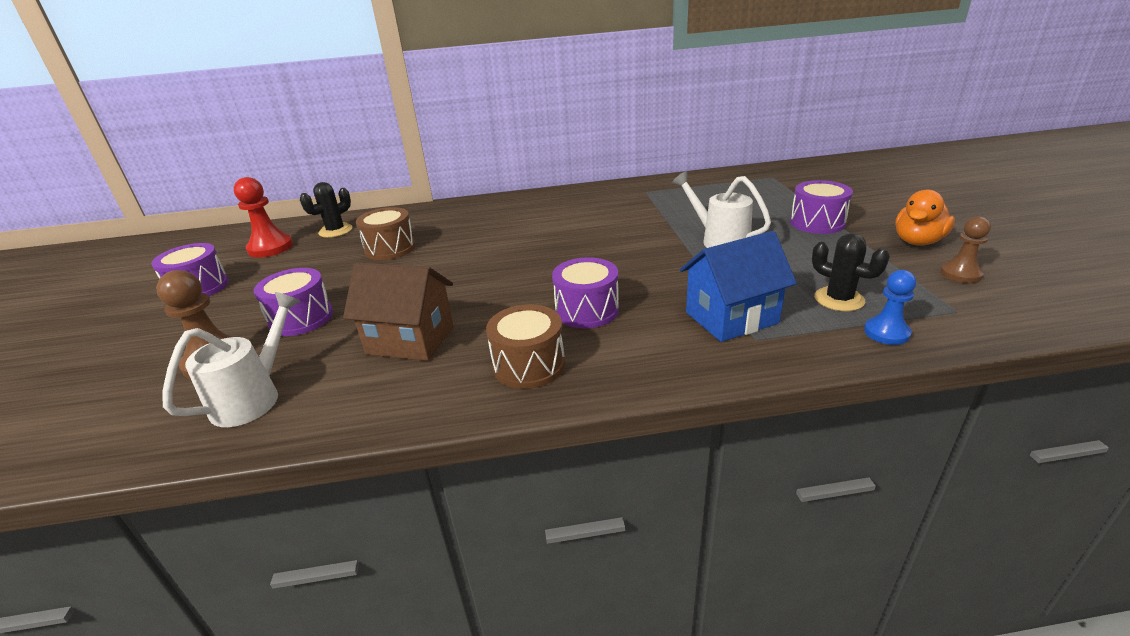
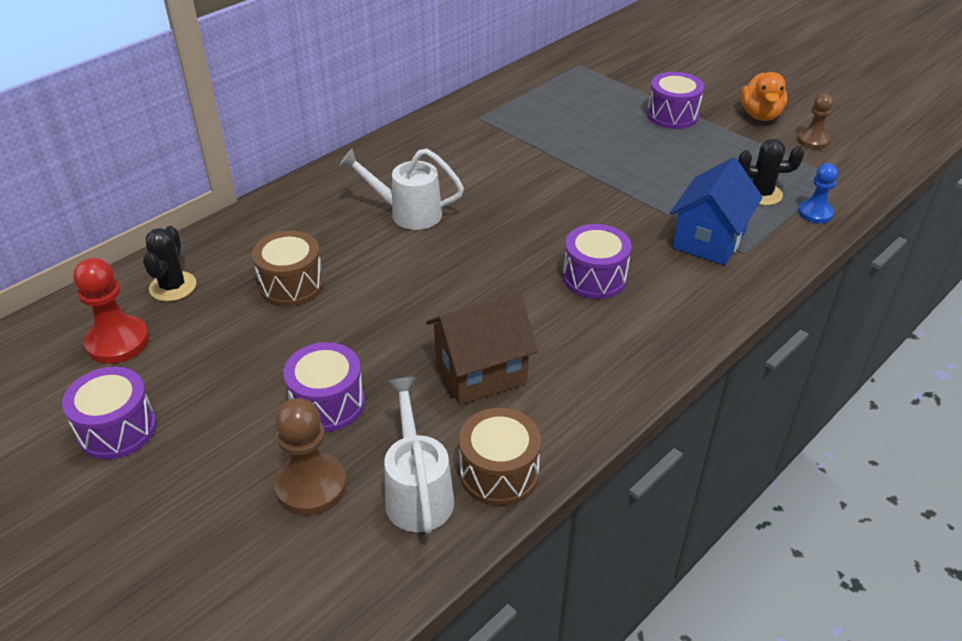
camera: 40 degrees left, 10 degrees up
(529, 365) = (614, 348): brown drum -> brown drum (499, 473)
(719, 240) = (616, 161): white watering can -> white watering can (408, 213)

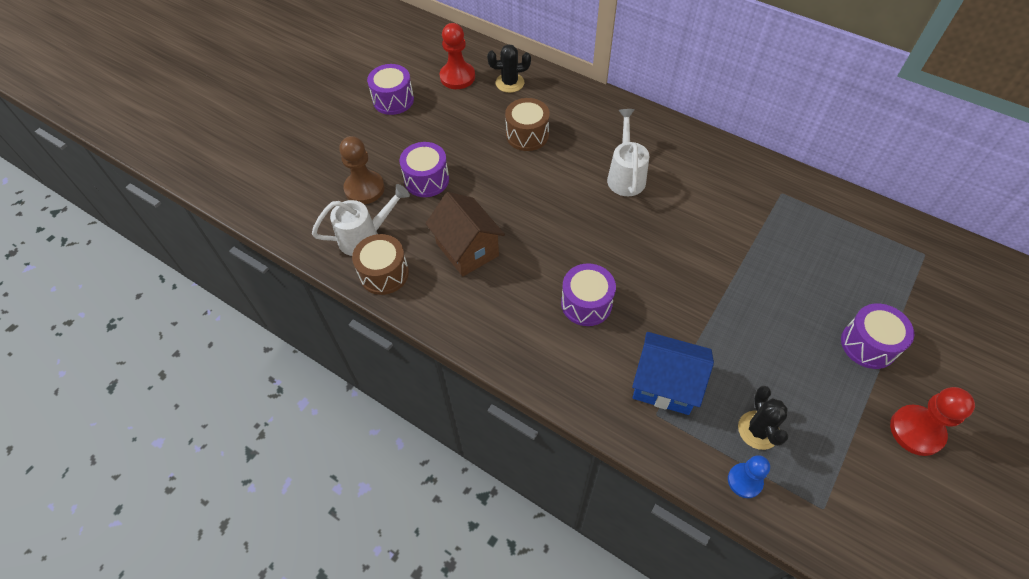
camera: 80 degrees right, 15 degrees up
(760, 115) = (916, 431): orange duck -> red pawn
(813, 140) = (889, 486): brown pawn -> none

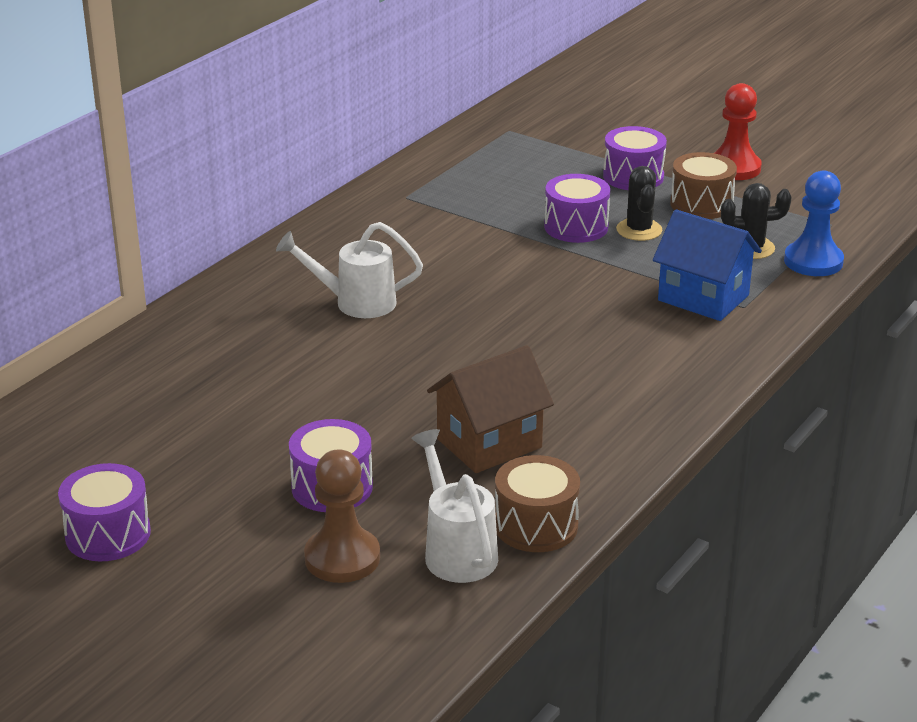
camera: 90 degrees left, 25 degrees down
(457, 77) = (69, 457): red pawn -> none
(509, 83) = (109, 399): black cactus -> black cactus (639, 230)
(527, 135) = (247, 384): brown drum -> brown drum (701, 204)
(586, 304) = (587, 345): purple drum -> purple drum (576, 227)
(665, 385) = (703, 298): blue house -> blue house turned 75 degrees counterclockwise
(744, 481) = (813, 261): blue pawn -> blue pawn, size x1.54

